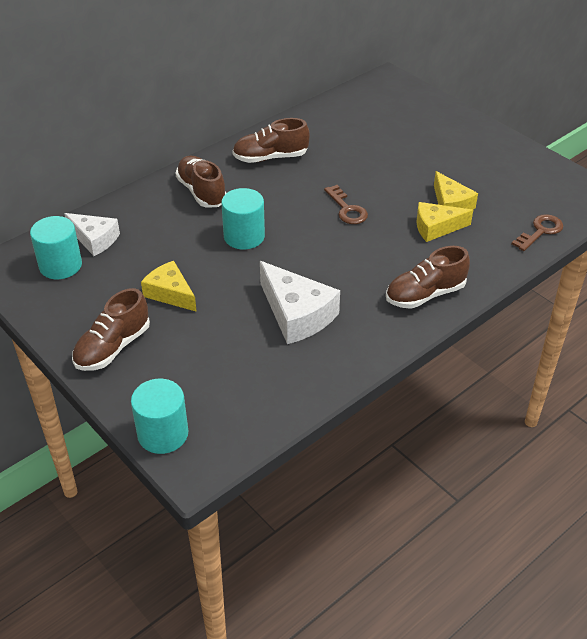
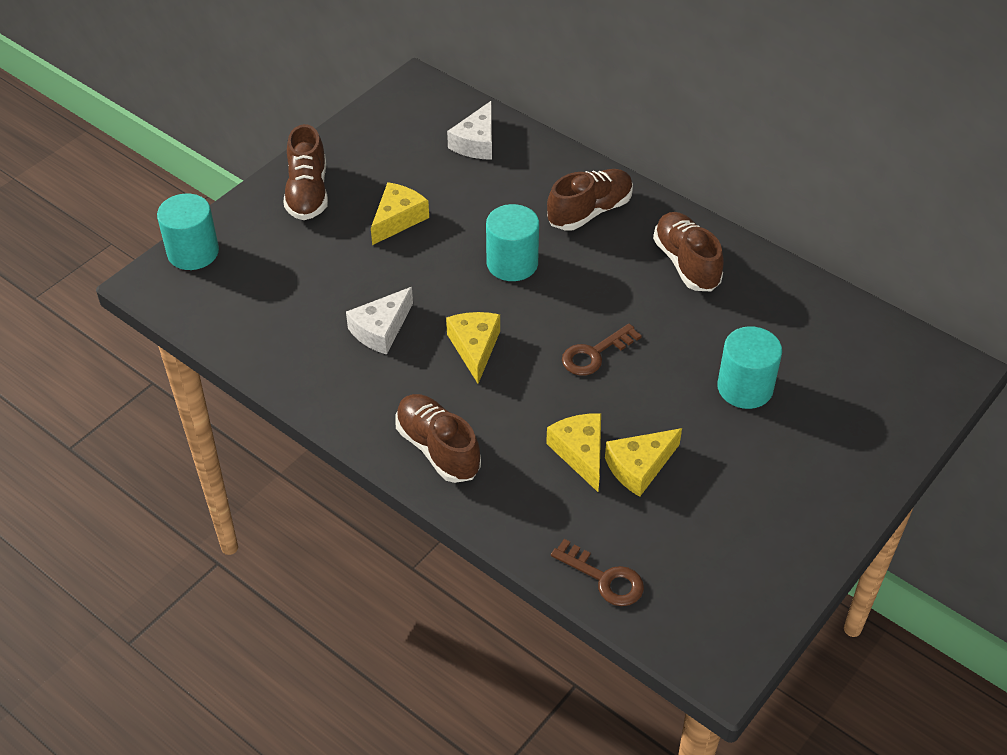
camera: 80 degrees right, 5 degrees up
(60, 265) = (427, 127): turquoise cylinder -> turquoise cylinder (745, 388)
(113, 347) = (307, 193): brown shoe -> brown shoe turned 120 degrees counterclockwise
(296, 314) = (381, 329): white cheese -> white cheese, size x0.66
(328, 265) = (475, 348): none -> yellow cheese

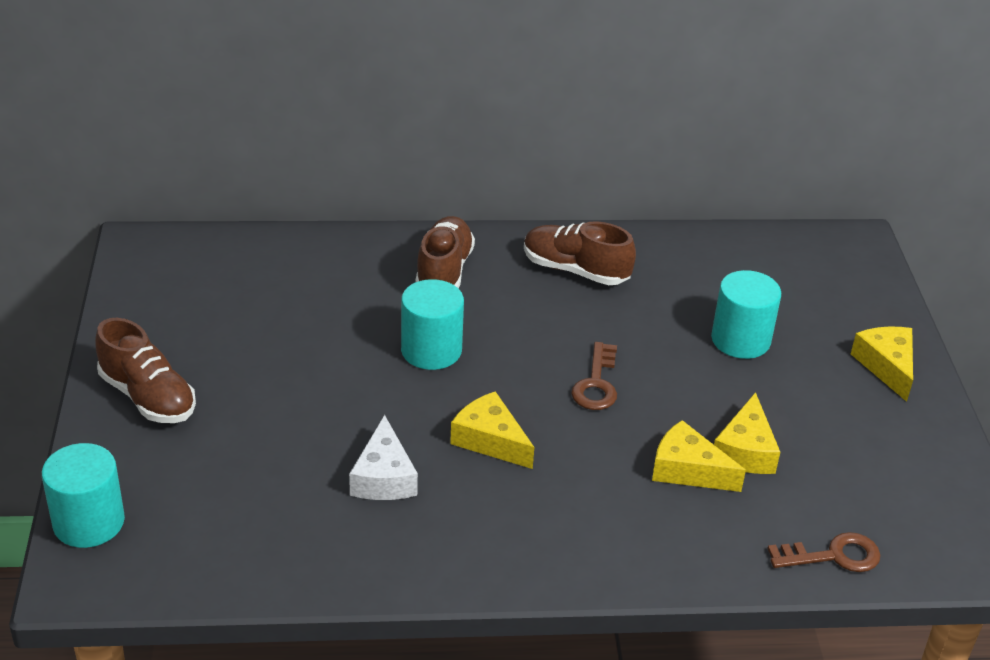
camera: 45 degrees left, 10 degrees down
(398, 219) = (274, 371): yellow cheese -> yellow cheese (886, 366)
(438, 448) = (569, 546): brown shoe -> none
(476, 142) = (265, 266): white cheese -> none

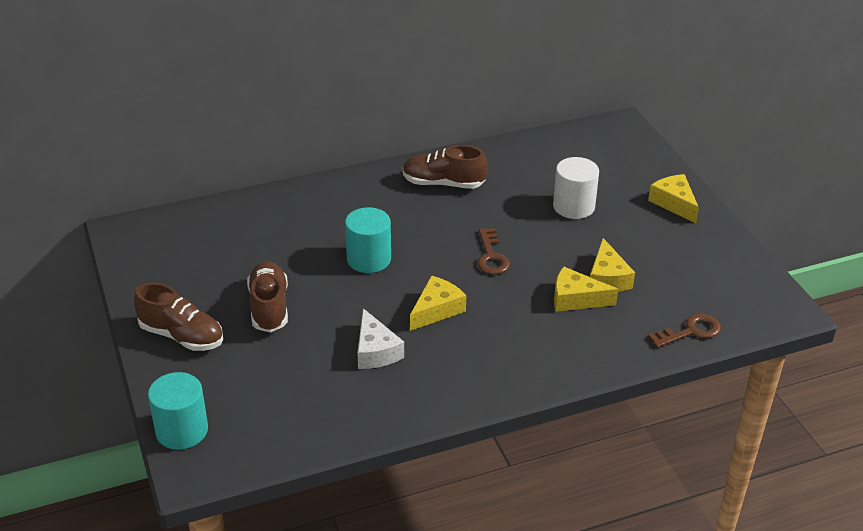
camera: 15 degrees left, 0 degrees up
(444, 271) = (352, 203): brown shoe -> brown shoe (269, 307)
(490, 440) = (437, 310): yellow cheese -> yellow cheese turned 105 degrees clockwise
(740, 340) = (573, 206): turquoise cylinder -> white cylinder

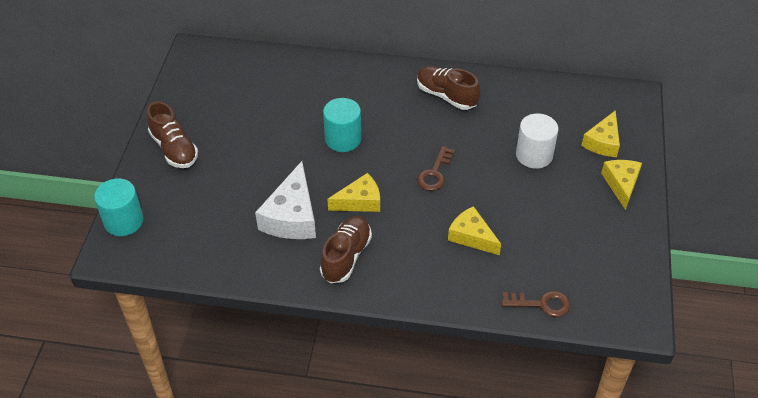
camera: 30 degrees right, 10 degrees up
(269, 307) = (246, 150): brown shoe -> brown shoe (346, 256)
(375, 351) = (292, 216): white cheese -> white cheese, size x1.52
(607, 278) = (511, 229): yellow cheese -> yellow cheese (603, 142)

